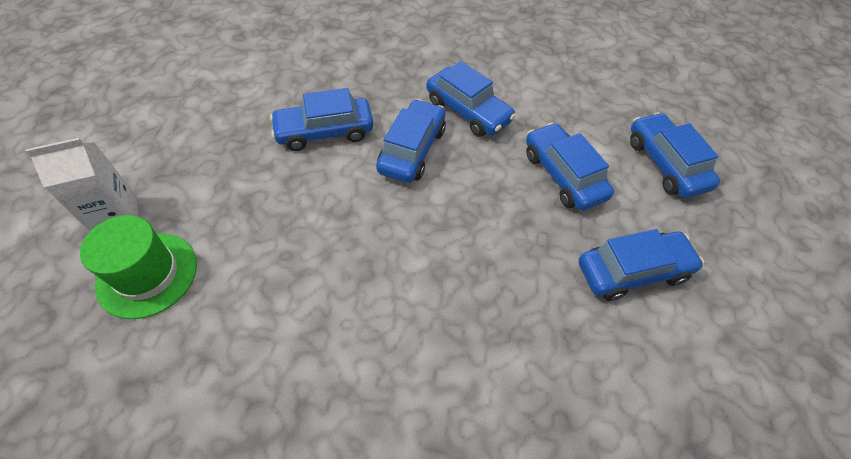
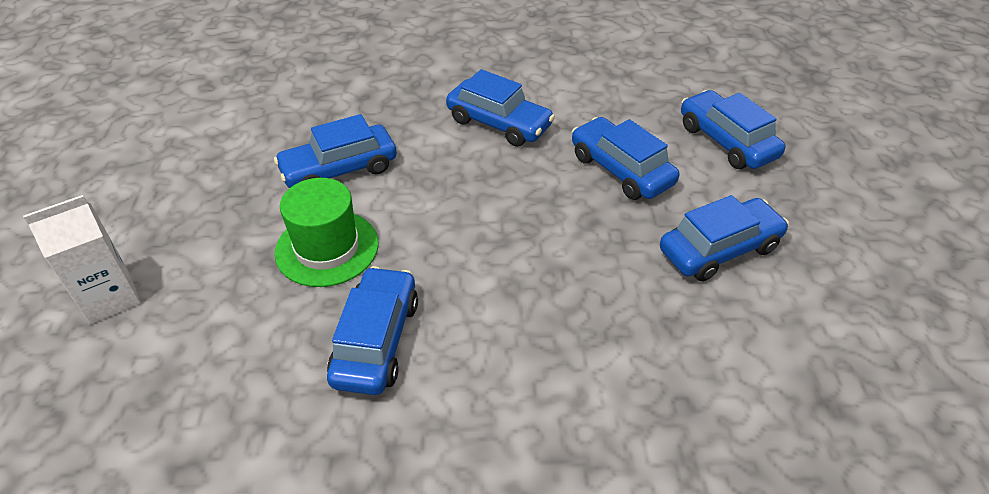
camera: 10 degrees left, 10 degrees down
(147, 274) = (168, 351): green hat -> green hat (327, 248)
(412, 150) = (446, 172): blue car -> blue car (376, 341)

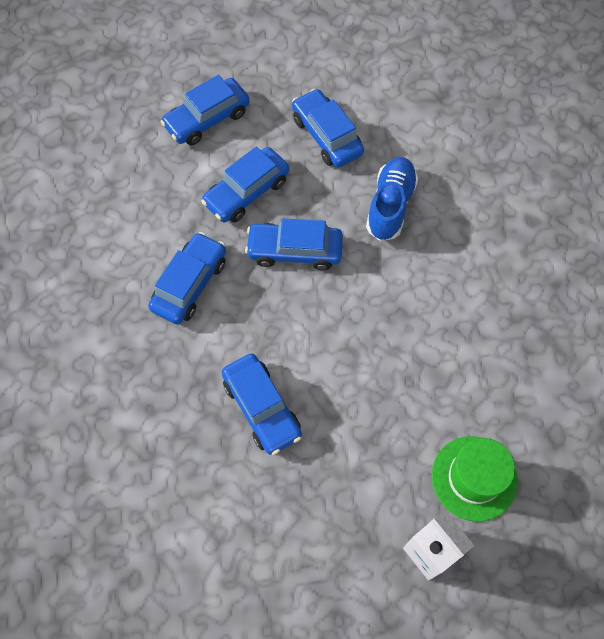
camera: 95 degrees left, 20 degrees up
(327, 248) = (356, 396): green hat -> green hat (474, 478)
(376, 341) = (438, 343): blue car -> blue car (294, 251)
(604, 309) = (390, 206): none -> blue shoe

